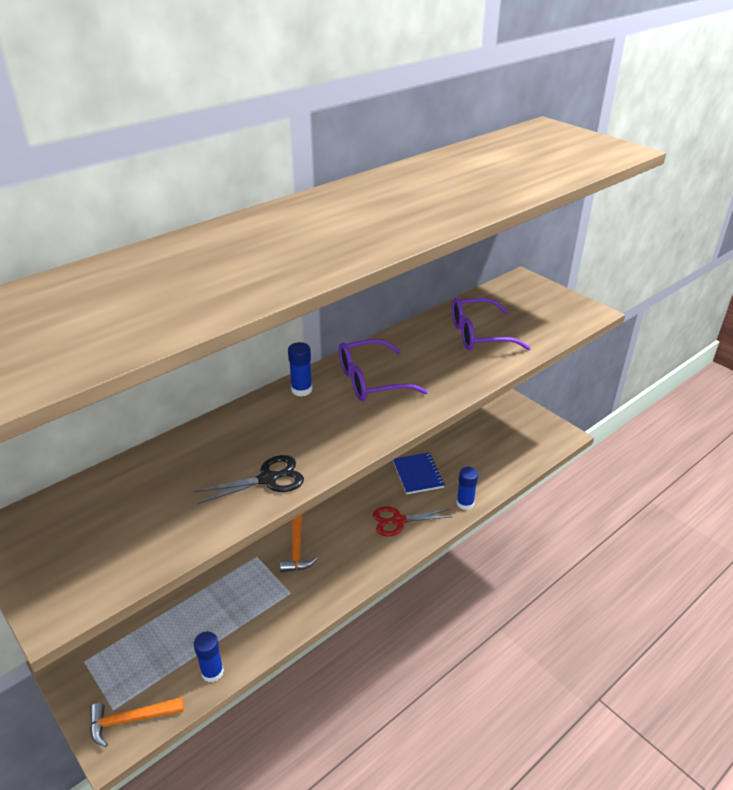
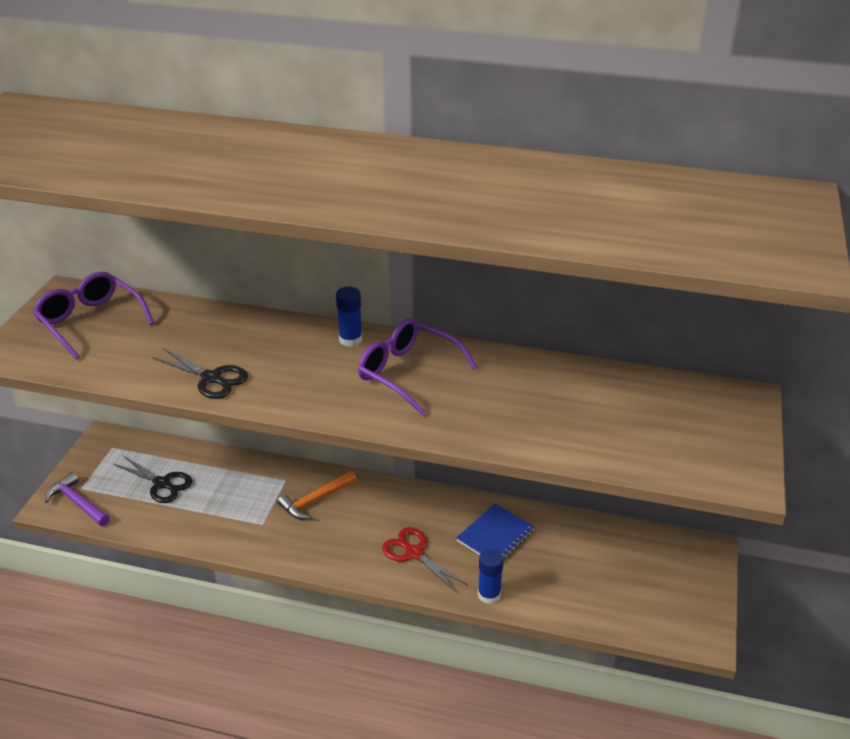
camera: 55 degrees right, 0 degrees up
(131, 720) = (78, 503): orange hammer -> purple hammer
(175, 641) = (162, 483): none -> black scissors
(212, 672) = (147, 522): blue glue stick -> none
(478, 335) = (576, 409): purple glasses -> purple glasses (90, 321)

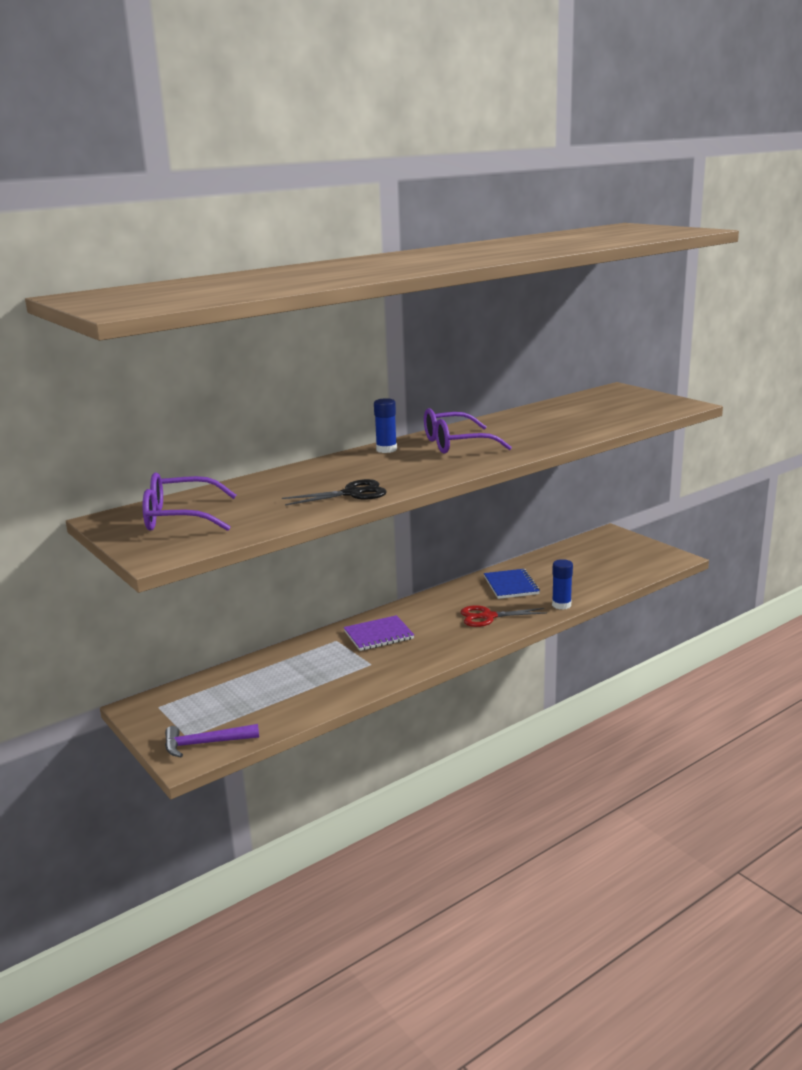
camera: 50 degrees left, 15 degrees down
(162, 483) = (250, 694): black scissors -> none
(315, 500) = (378, 635): orange hammer -> purple notebook

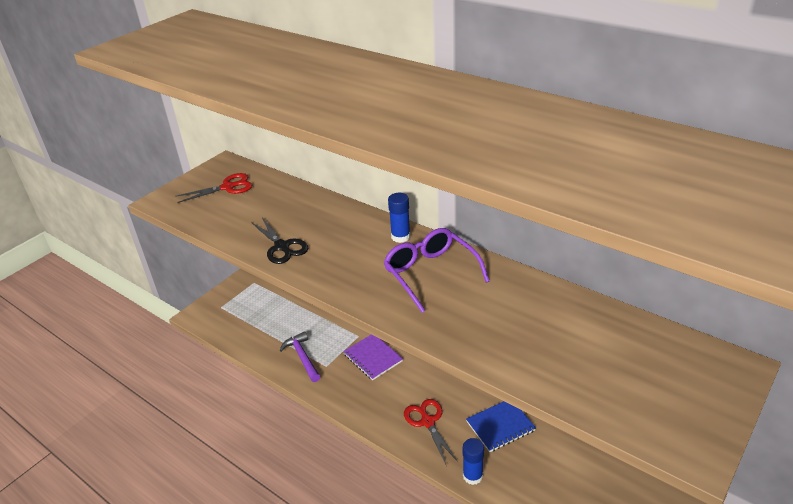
camera: 75 degrees right, 15 degrees up
(179, 517) = (227, 187): purple glasses -> red scissors
(205, 743) = (213, 317): purple hammer -> purple hammer (302, 357)

